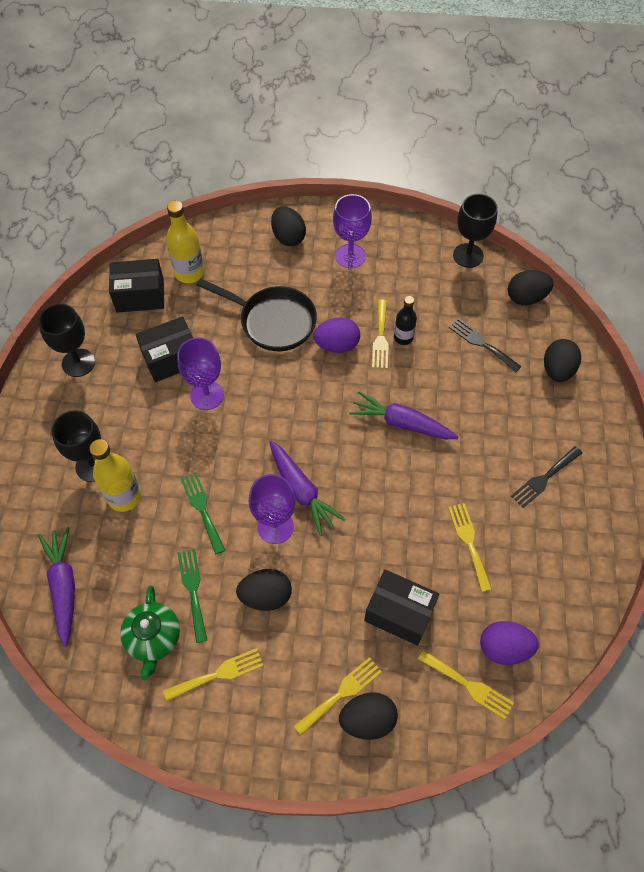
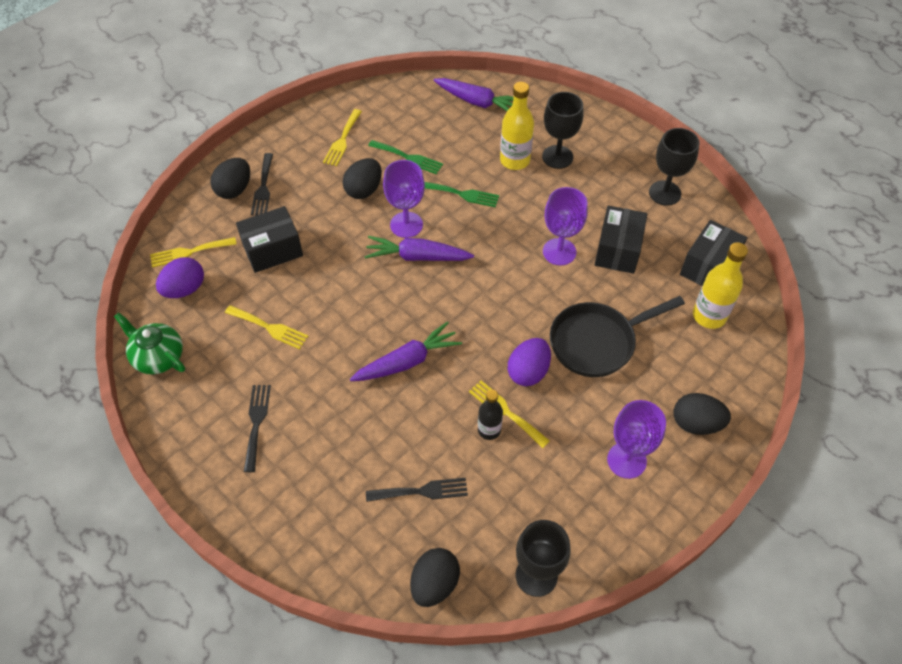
camera: 130 degrees right, 5 degrees down
(153, 638) = (398, 124): green teapot -> green teapot (158, 357)
(341, 693) = (263, 187): yellow fork -> black fork
(557, 370) = (333, 532): black egg -> none

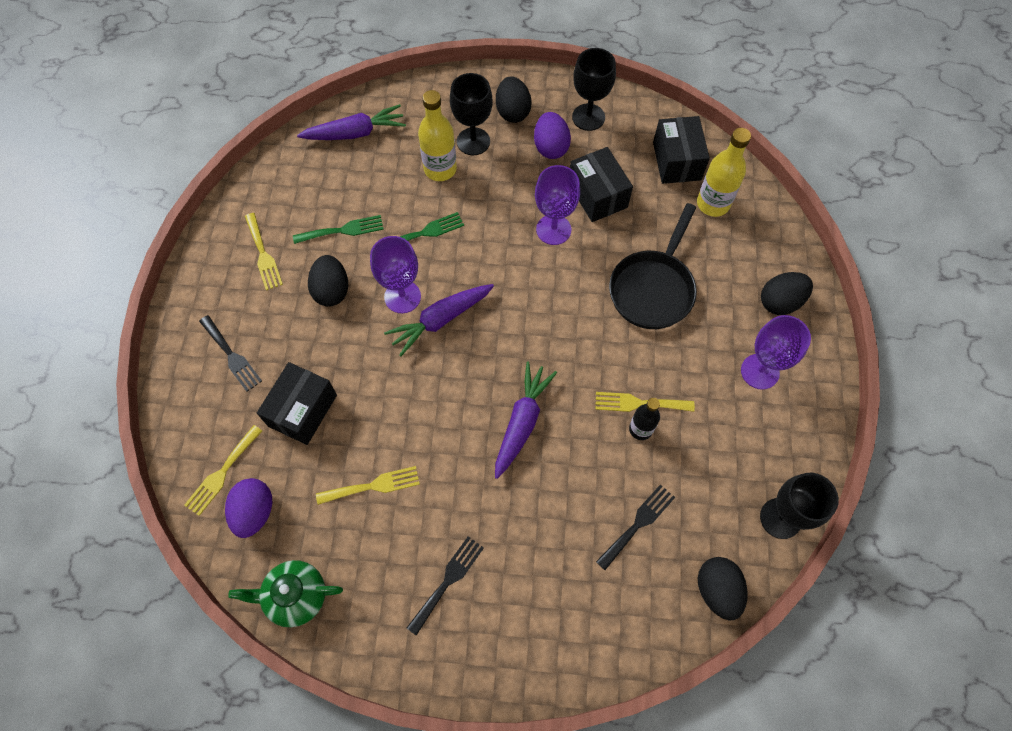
camera: 40 degrees left, 10 degrees up
(234, 190) = (204, 378): black egg -> black egg (513, 112)
(256, 423) = (448, 581): black fork -> black fork turned 75 degrees clockwise
(528, 372) = (625, 355): purple egg -> purple egg (551, 147)

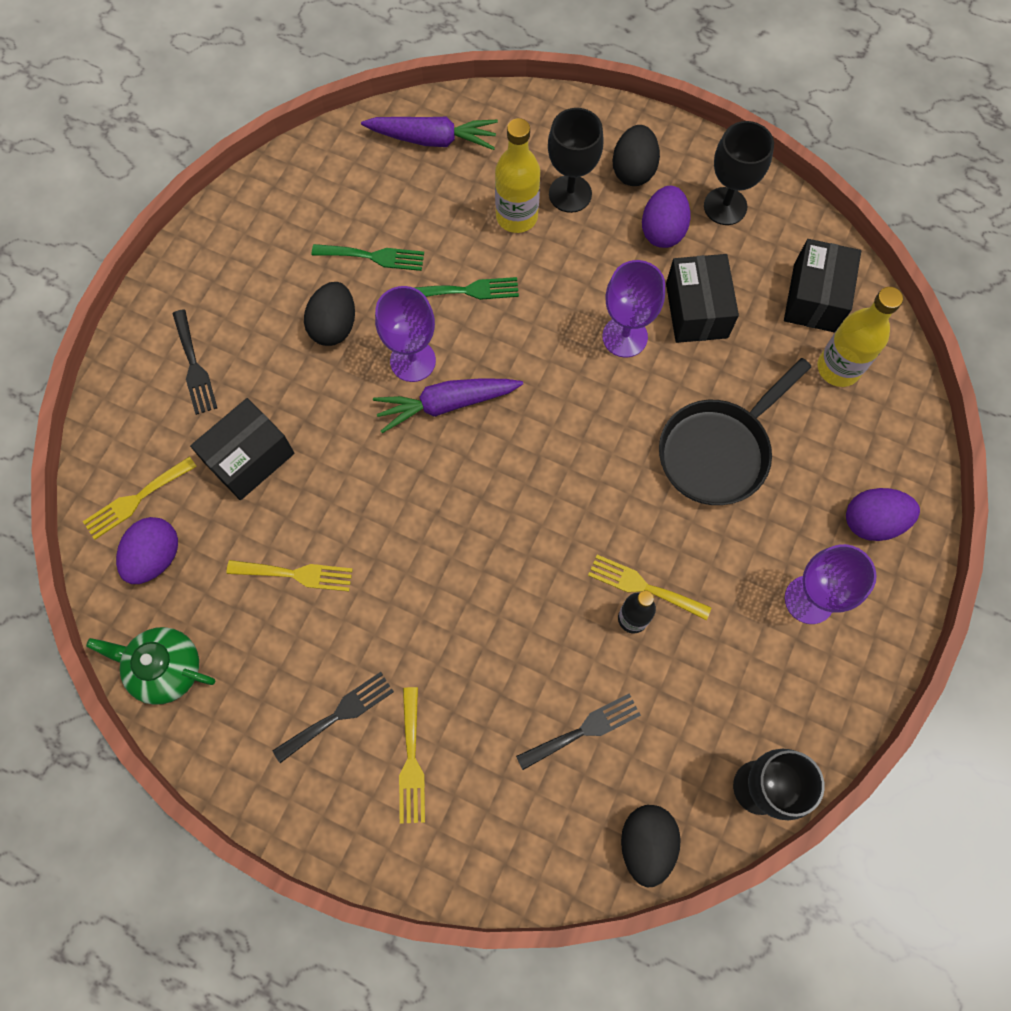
camera: 20 degrees right, 5 degrees up
(263, 254) = (272, 257): yellow fork -> yellow fork (411, 761)
(522, 422) = (495, 560): purple carrot -> none
(780, 302) = (872, 521): black egg -> purple egg

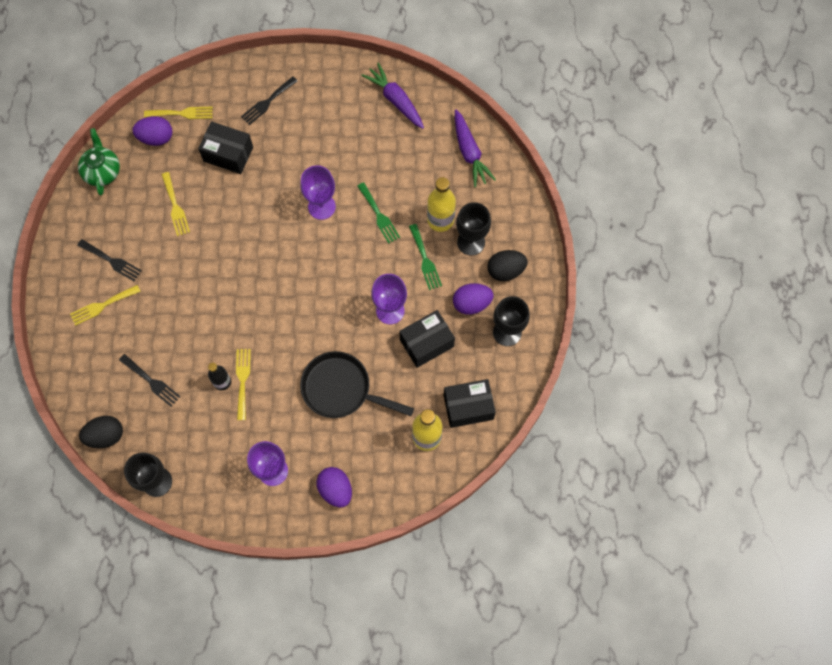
camera: 65 degrees right, 0 degrees up
(136, 500) = (182, 113): yellow fork -> yellow fork turned 150 degrees clockwise
(334, 326) = (324, 158): black egg -> none
(374, 256) = (376, 157): green fork -> green fork (425, 260)
(446, 404) = (303, 235): purple carrot -> purple carrot (395, 100)

